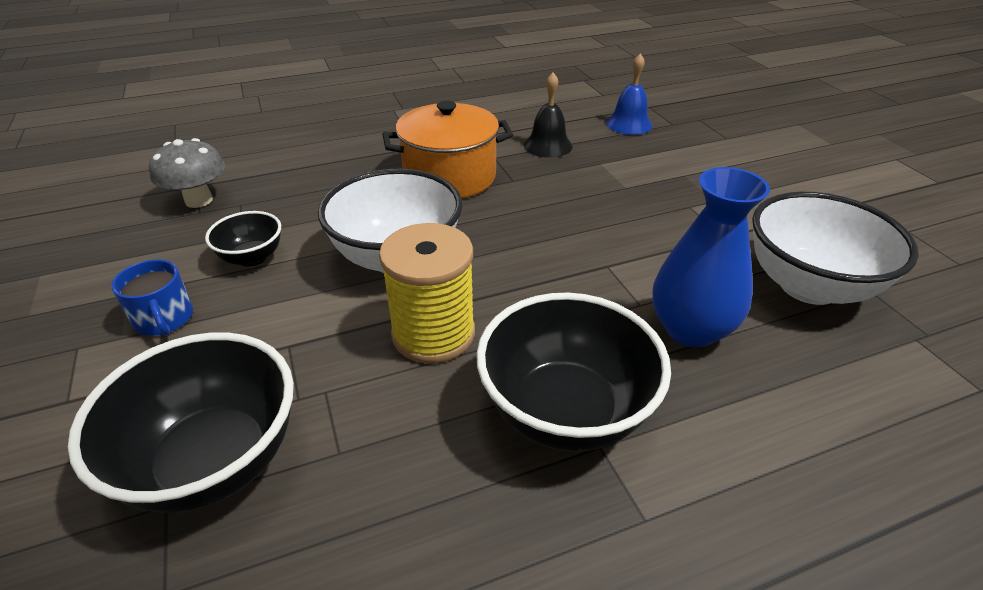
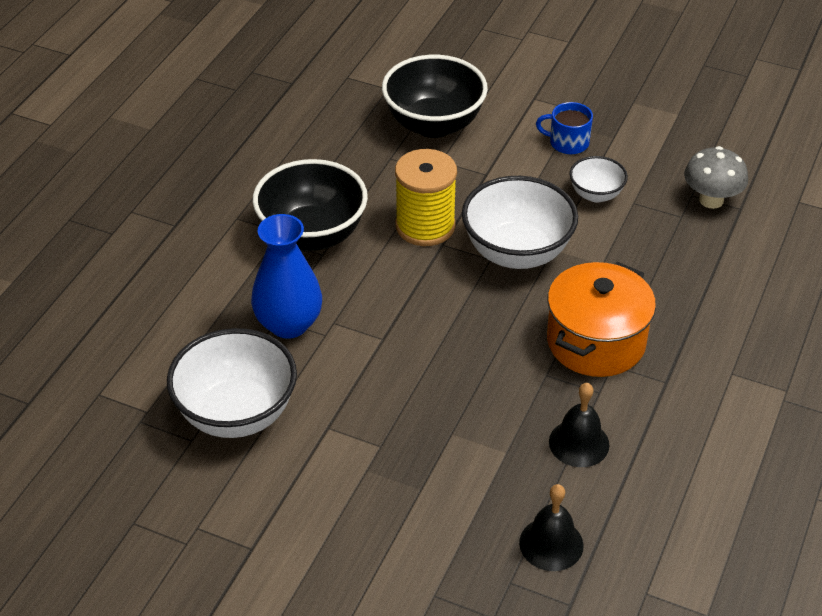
camera: 135 degrees right, 5 degrees up
(252, 257) = (596, 194): black bowl -> white bowl
(629, 124) = (551, 544): blue bell -> black bell

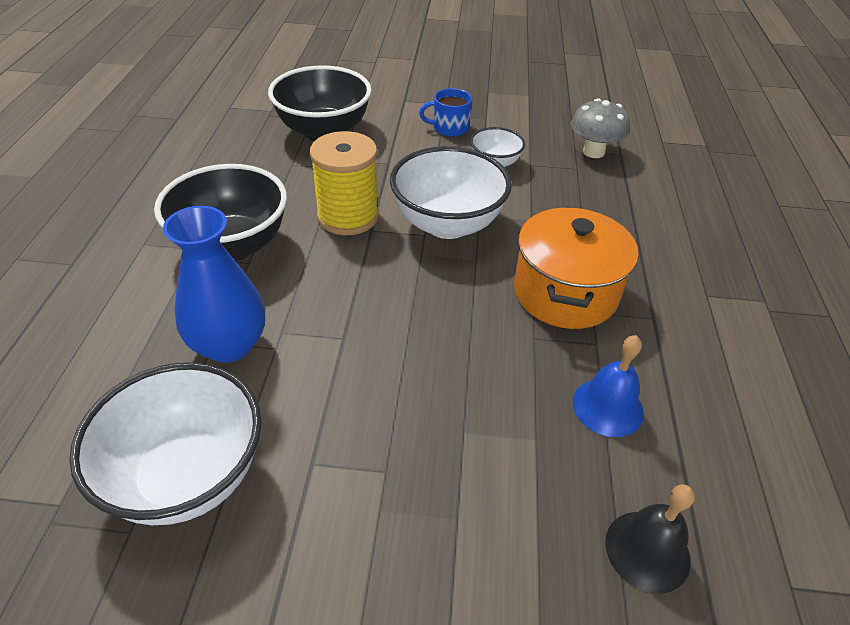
camera: 20 degrees left, 0 degrees up
(579, 443) = (607, 407): black bell -> blue bell

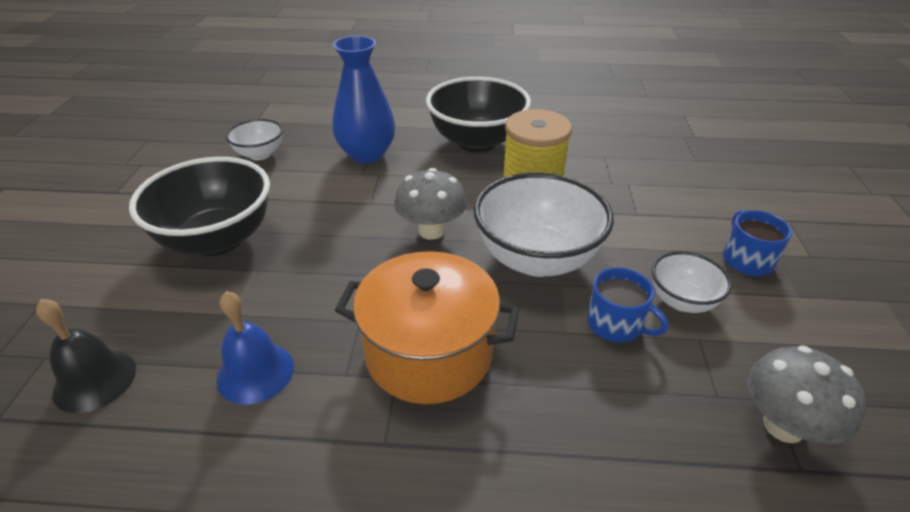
camera: 90 degrees right, 5 degrees down
(187, 476) = (260, 154): white bowl -> white bowl, size x0.53
(324, 131) = (675, 169): black bowl -> black bowl (217, 239)
(402, 288) = (431, 230): none -> grey mushroom
(521, 195) = (616, 324): none -> blue mug

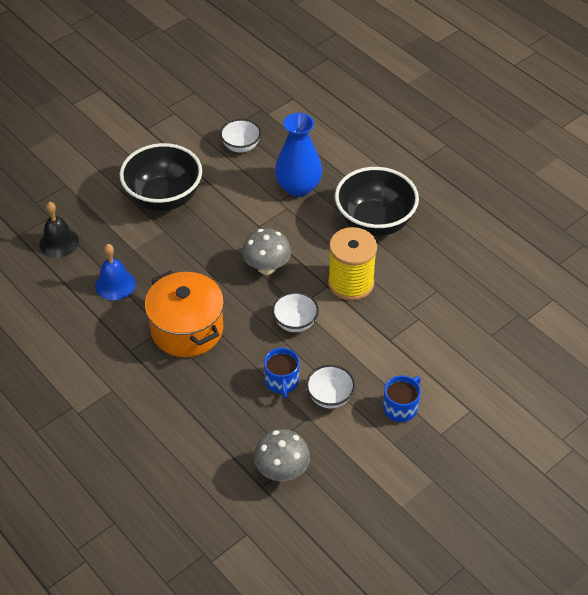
camera: 45 degrees right, 10 degrees up
(537, 259) = (295, 323): white bowl -> white bowl, size x0.53

